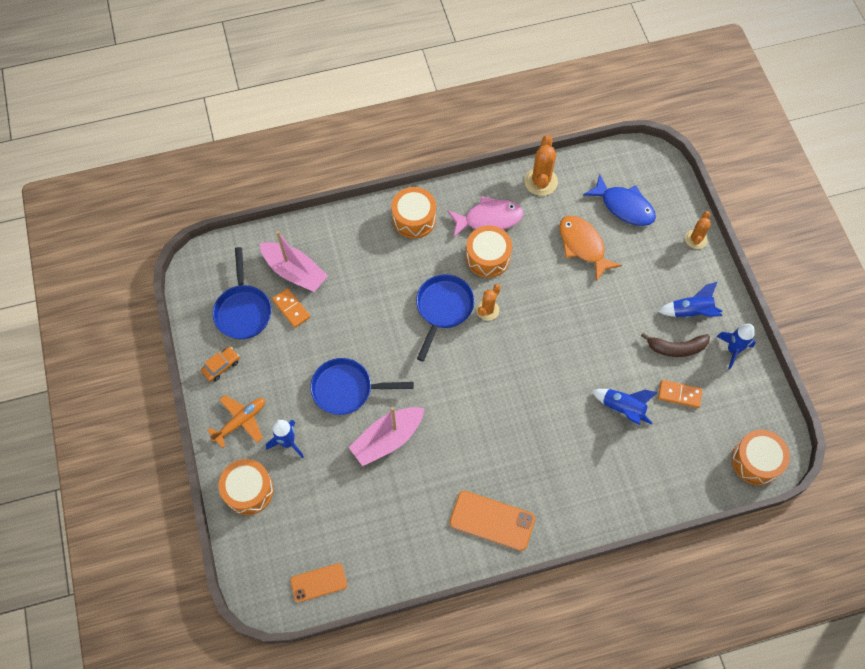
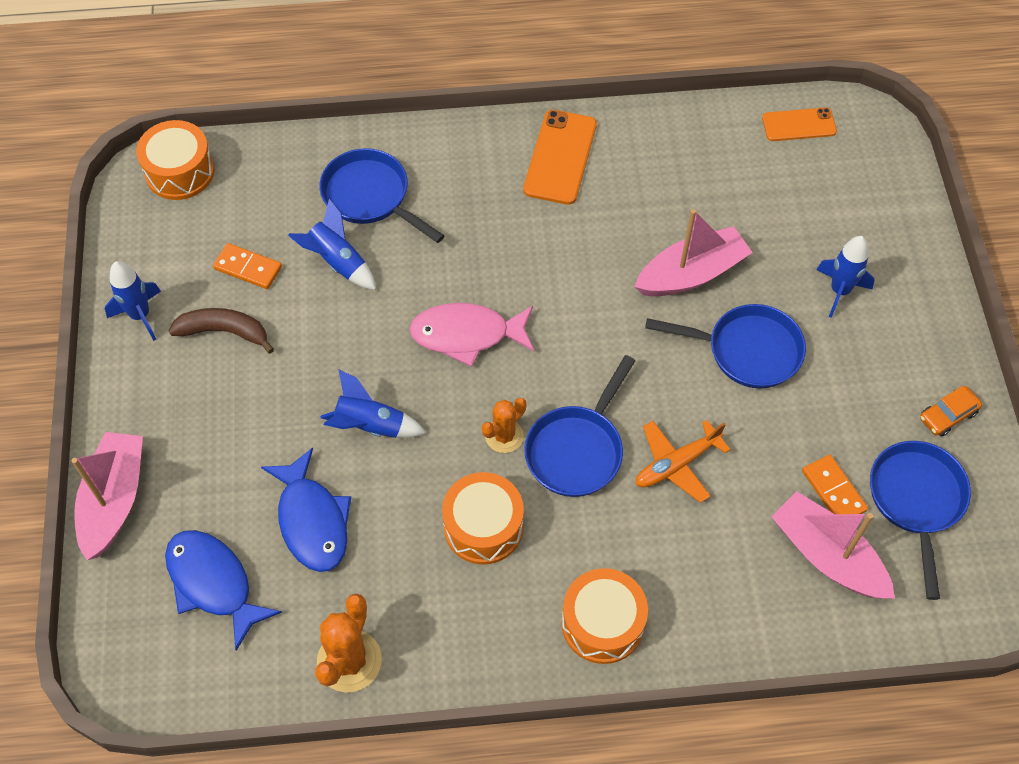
camera: 170 degrees left, 5 degrees down
(241, 421) = (911, 330): orange plane -> orange plane (676, 464)
(248, 490) = (895, 239): orange drum -> none
(489, 219) = (465, 600): pink fish -> pink fish (467, 335)
(492, 520) = (560, 157): orange phone -> orange phone turned 75 degrees clockwise
(583, 246) = (312, 520): orange fish -> blue fish
(617, 463) = (370, 196): none -> blue pan
(691, 312) = (178, 381): blue rocket -> blue rocket (370, 426)
(696, 239) = (114, 500): orange cactus -> pink boat

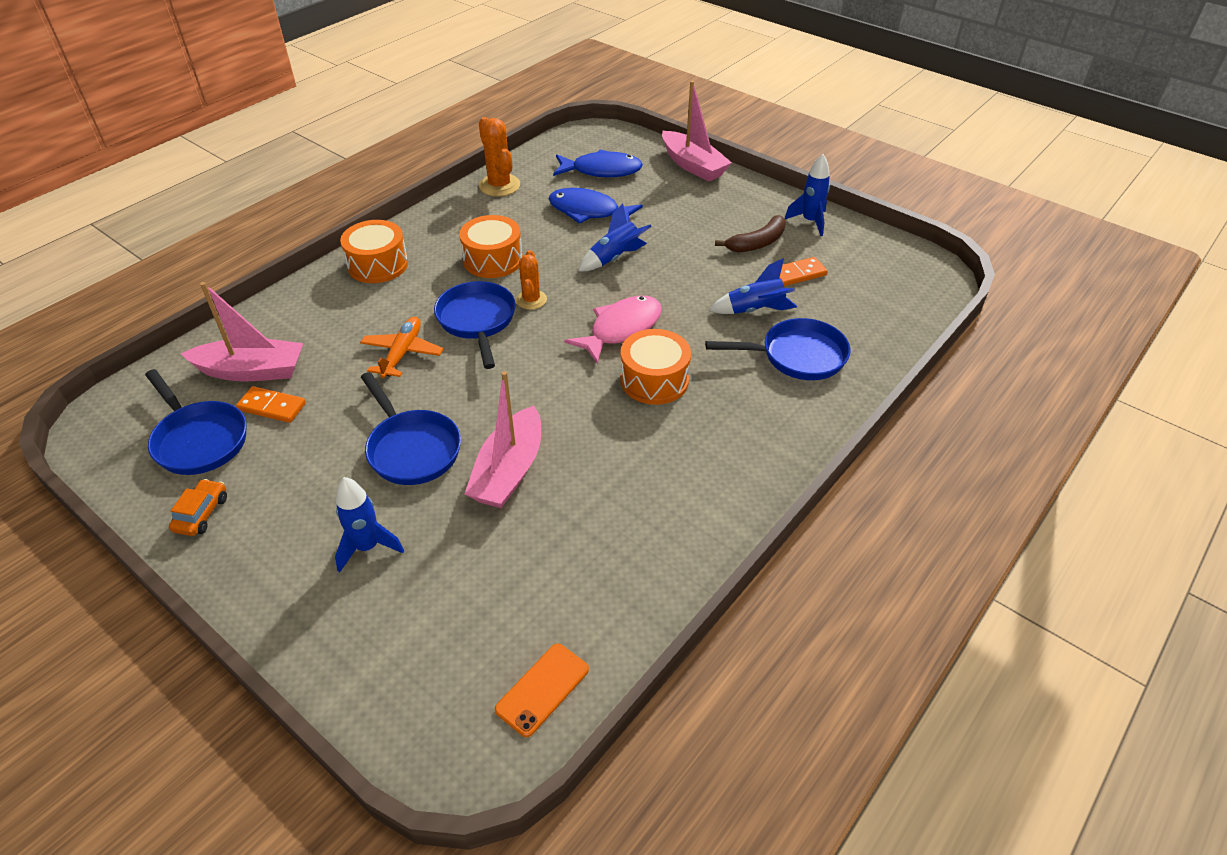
camera: 135 degrees right, 15 degrees down
(180, 172) = (923, 288): orange drum -> orange drum (654, 380)
(560, 157) = (714, 481): orange phone -> none
(747, 350) = (412, 449): blue pan -> blue pan turned 90 degrees counterclockwise

